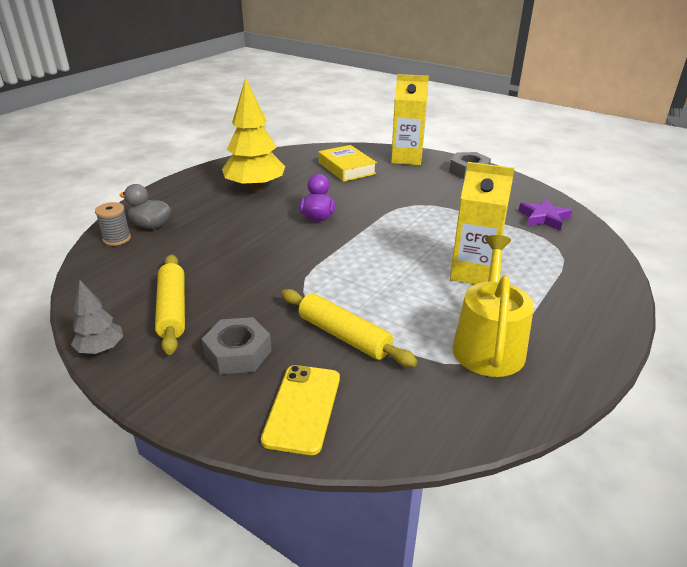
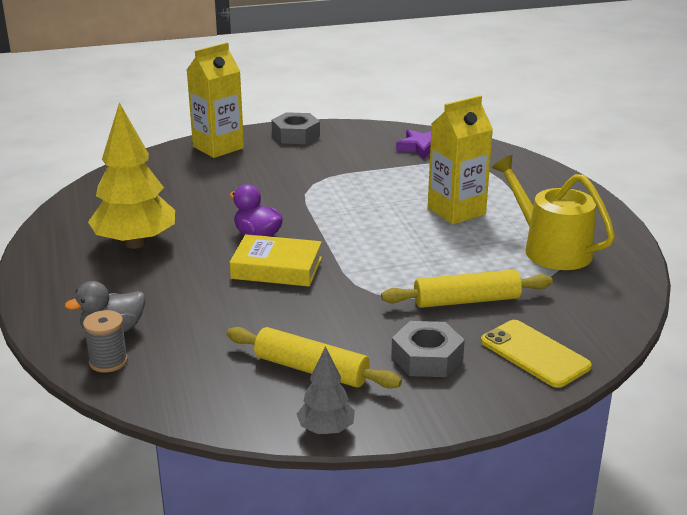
camera: 50 degrees left, 5 degrees down
(346, 168) = (182, 182): yellow book -> yellow book (276, 268)

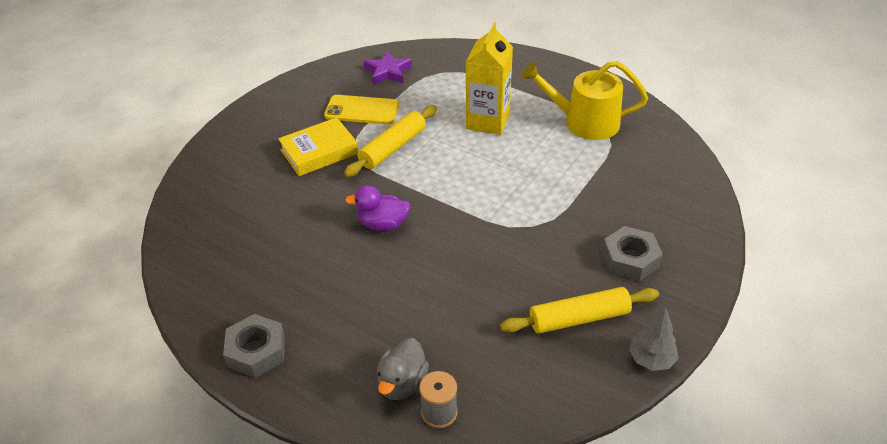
camera: 40 degrees left, 15 degrees up
(136, 243) = (298, 290): yellow tree -> none
(218, 147) = (226, 152): yellow carton -> none
(276, 268) = (438, 246): yellow book -> yellow book (319, 152)
(296, 135) = (274, 106): grey nut -> grey nut (256, 351)
(466, 301) = (592, 197): yellow rolling pin -> yellow rolling pin (393, 148)
(534, 354) = (680, 215): yellow phone -> yellow phone (362, 110)

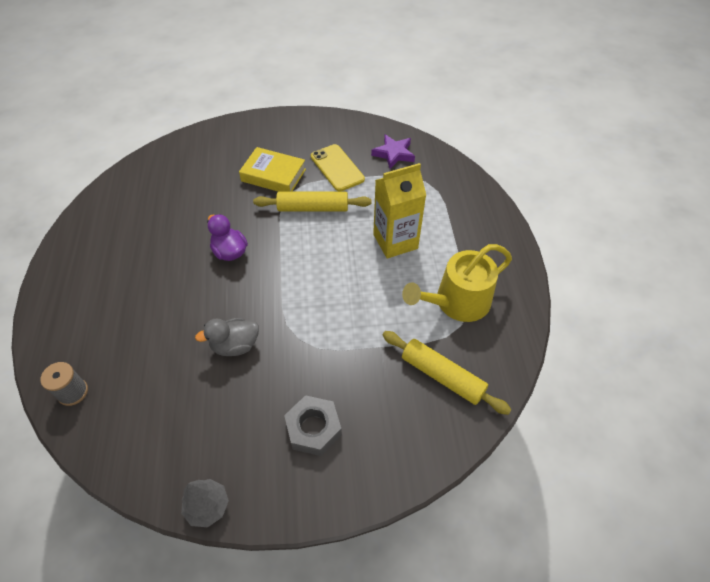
camera: 50 degrees right, 10 degrees up
(256, 351) = (71, 263): grey nut -> none
(402, 383) = (87, 355): grey duck -> grey duck (235, 345)
(579, 318) = (219, 428): yellow rolling pin -> yellow rolling pin (442, 376)
(584, 122) = (457, 302): yellow watering can -> yellow watering can turned 90 degrees counterclockwise

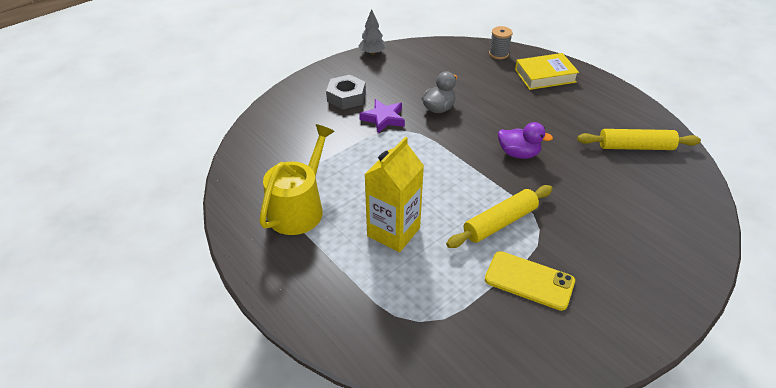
camera: 145 degrees right, 10 degrees down
(273, 175) = (577, 235): yellow book -> yellow book (545, 76)
(394, 154) = (489, 341): purple star -> purple star (383, 118)
(442, 376) = (280, 155): yellow rolling pin -> yellow rolling pin (635, 147)

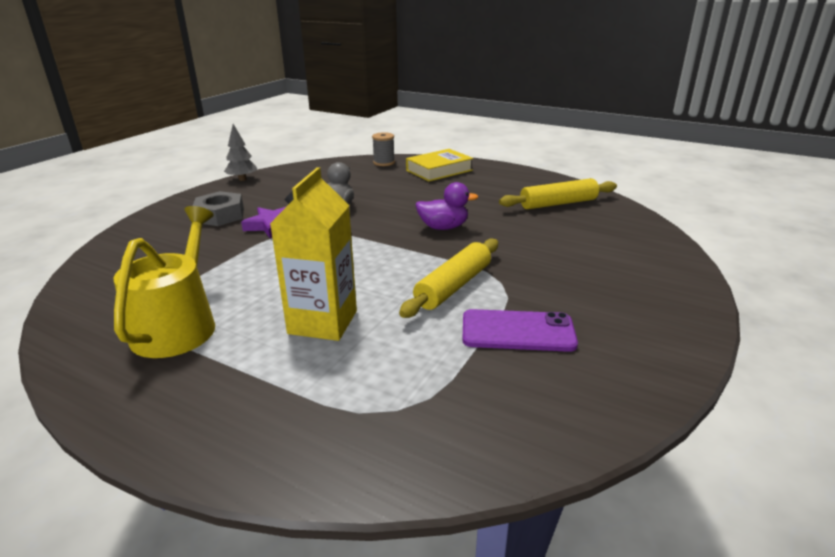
camera: 20 degrees left, 15 degrees down
(529, 280) = (517, 331): yellow phone -> purple phone

